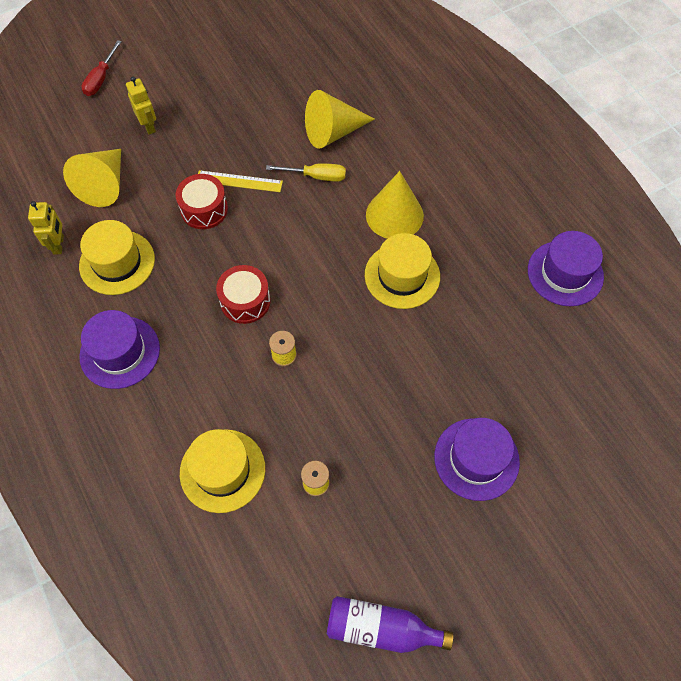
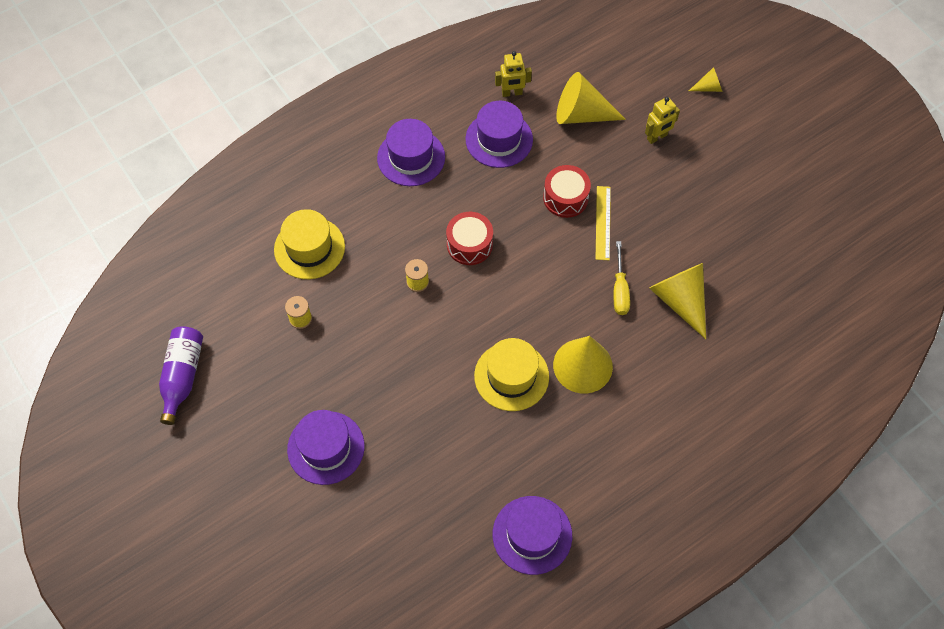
camera: 85 degrees right, 0 degrees up
(101, 79) = (708, 87): red screwdriver -> yellow cone
(117, 262) = (499, 139): yellow hat -> purple hat

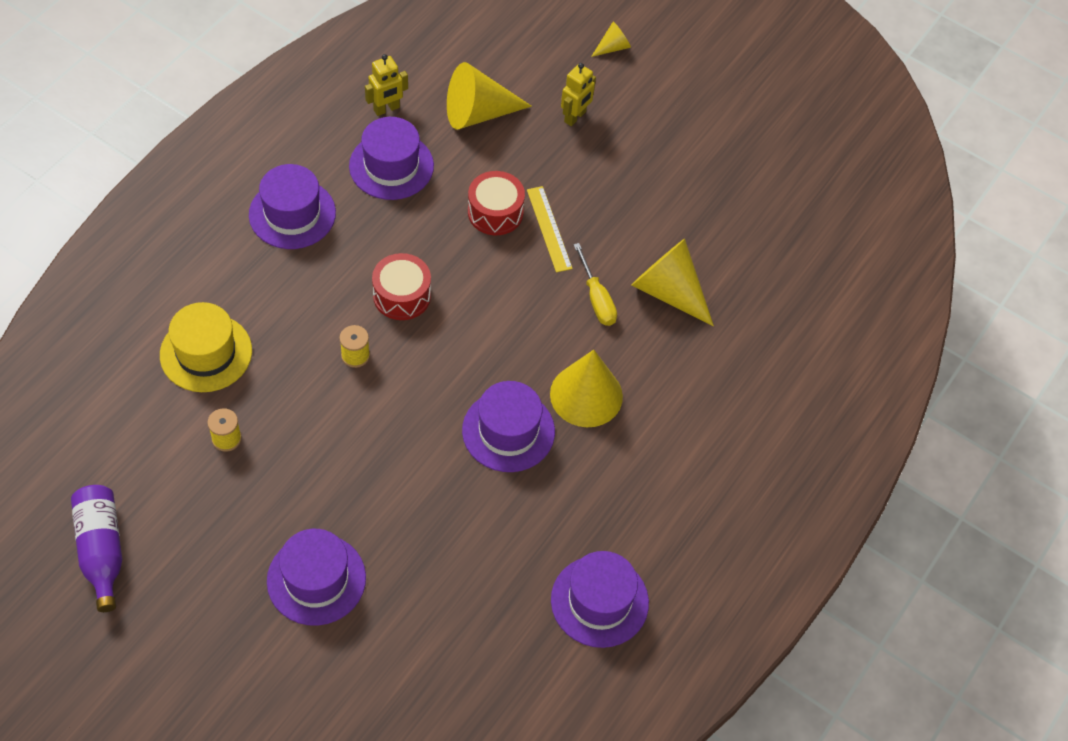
camera: 25 degrees left, 5 degrees down
(511, 376) = (508, 431): yellow hat -> purple hat

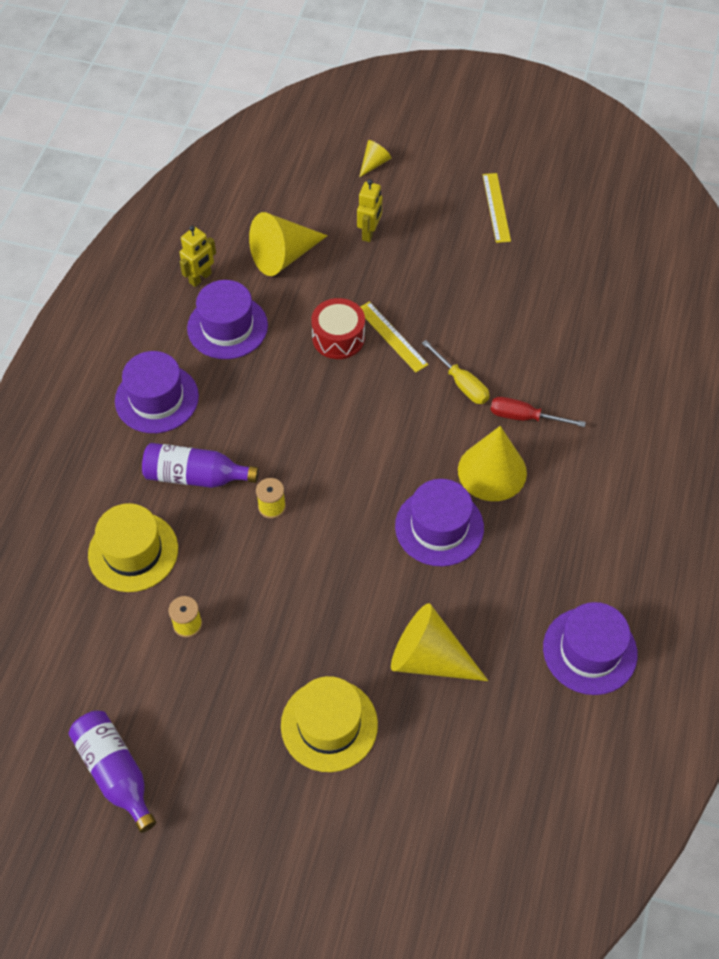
camera: 15 degrees left, 0 degrees up
(296, 301) = (196, 476): none -> purple bottle
(316, 579) = (329, 725): purple hat -> yellow hat
(402, 295) = (289, 438): red drum -> none
(644, 353) = (524, 417): none -> red screwdriver
(668, 291) = (520, 357): yellow cone -> yellow cone (429, 658)
(717, 132) = (496, 207): none -> yellow ruler

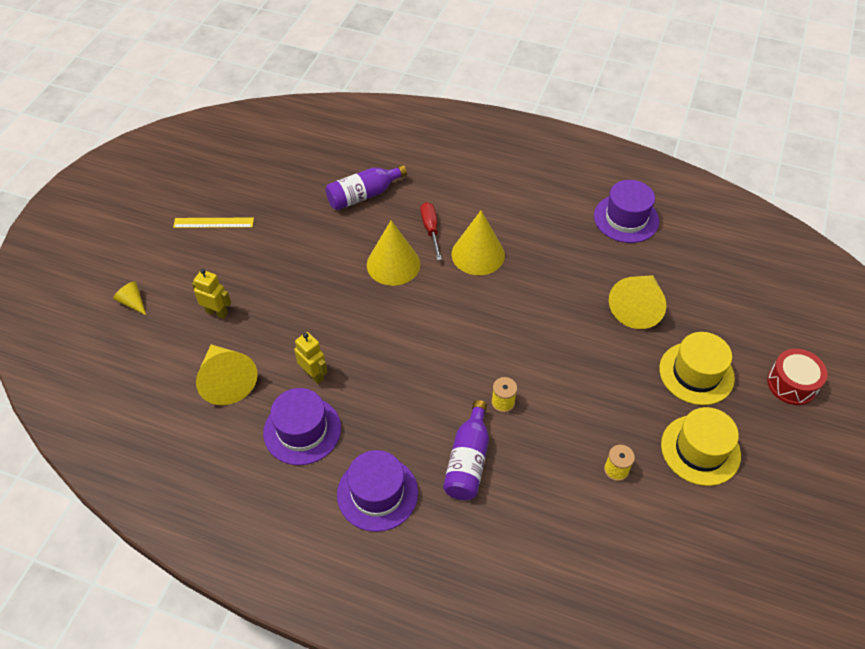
camera: 85 degrees left, 5 degrees down
(115, 772) = (754, 527): purple bottle -> purple bottle (363, 195)
(133, 551) = (545, 514): yellow hat -> yellow hat (700, 450)
(200, 278) = (236, 452): yellow robot -> yellow robot (314, 374)
(338, 337) = (331, 343): red drum -> red drum (792, 384)
(392, 336) = (337, 305): yellow ruler -> none
(439, 527) = (526, 291): purple hat -> none
(461, 383) = (393, 264): yellow screwdriver -> yellow cone
(524, 417) = (430, 230): red screwdriver -> red screwdriver turned 150 degrees clockwise

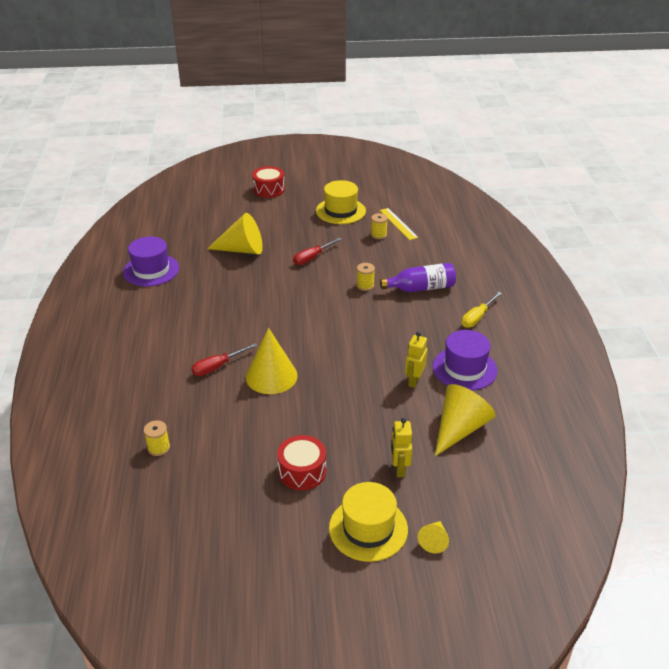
camera: 115 degrees left, 15 degrees down
(213, 223) = (292, 528): yellow ruler -> yellow ruler (398, 223)
(263, 247) = (302, 471): none -> red drum
(351, 170) = (158, 448): none -> yellow spool
(363, 195) = (193, 425): purple bottle -> none
(377, 493) = (477, 317): purple hat -> yellow screwdriver
(478, 254) = (232, 332): yellow cone -> none
(589, 371) = (312, 258): none -> red screwdriver
(696, 373) = (284, 220): yellow hat -> yellow hat (368, 528)

